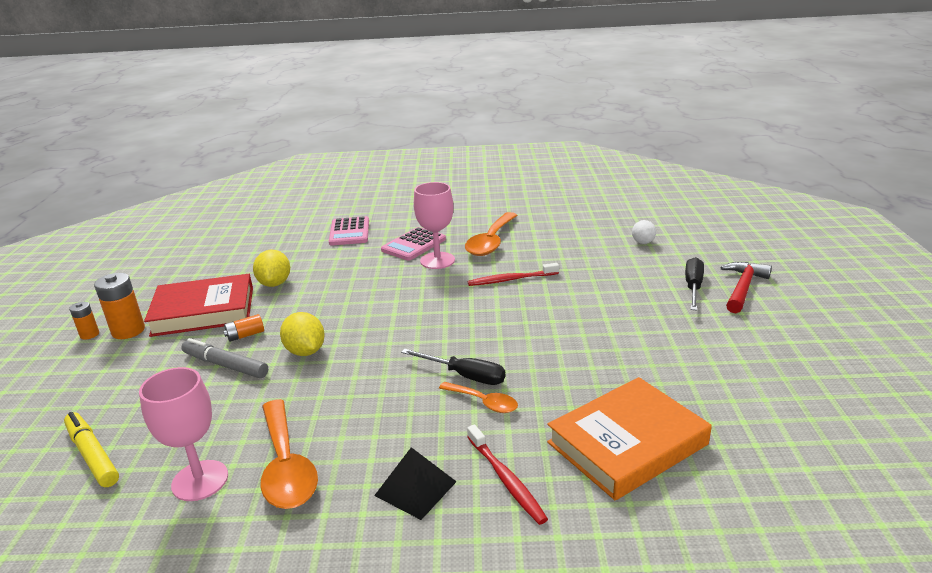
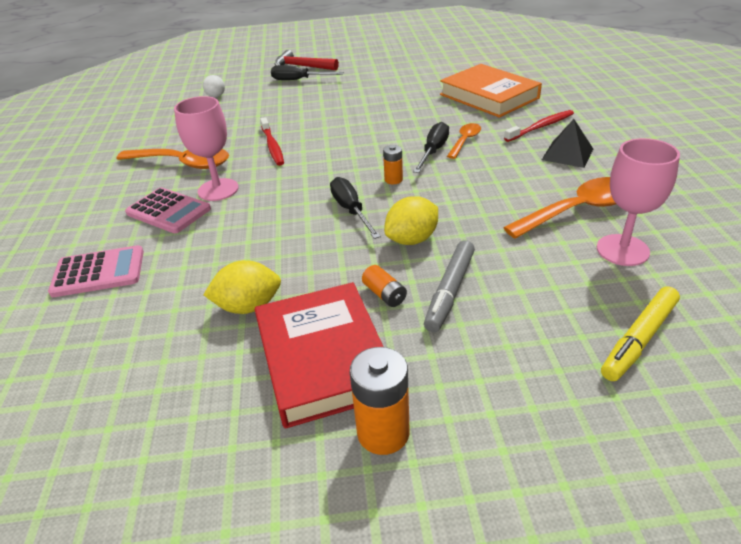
camera: 95 degrees left, 10 degrees up
(89, 334) = (399, 489): orange battery -> orange battery (393, 180)
(370, 322) = (351, 210): none -> black screwdriver

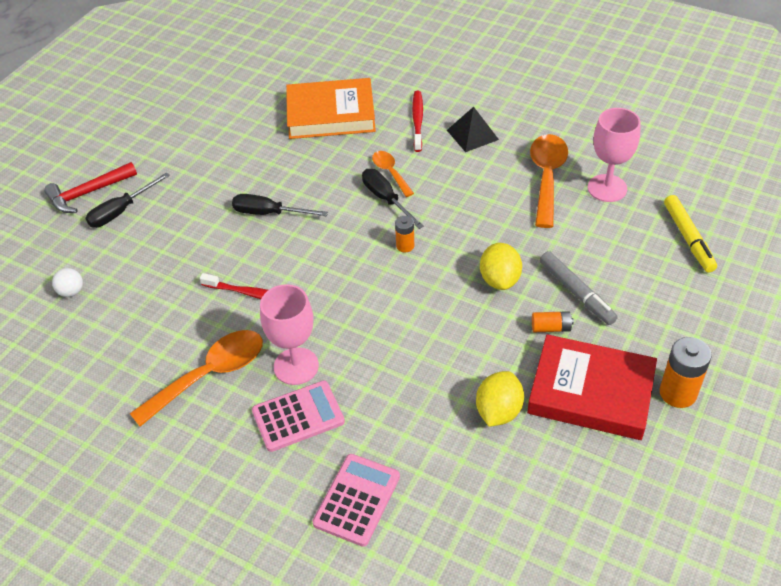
camera: 55 degrees left, 10 degrees up
(351, 210) = (425, 293): black screwdriver -> black screwdriver (269, 213)

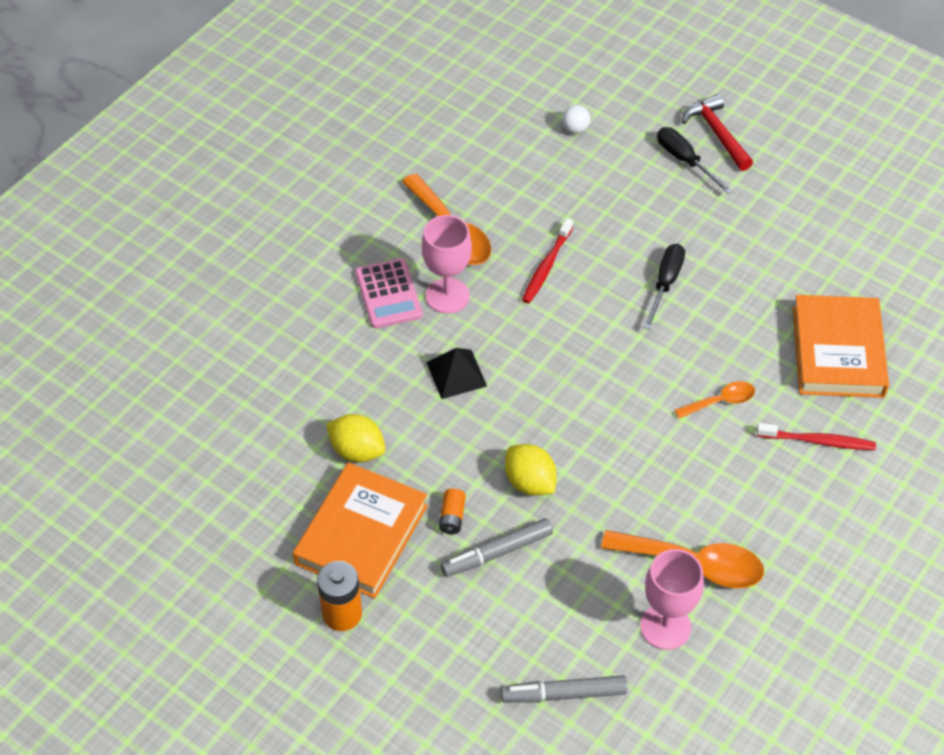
camera: 95 degrees right, 5 degrees up
(357, 500) = (290, 330): pink calculator -> none
(386, 199) = (674, 392): black screwdriver -> none
(405, 246) = (596, 401): orange battery -> none
(472, 135) = (785, 497): black pyramid -> black pyramid (456, 374)
(499, 279) = (530, 482): yellow lemon -> yellow lemon turned 45 degrees clockwise
(591, 392) = (361, 534): red book -> orange book
(688, 238) = (563, 694): yellow marker -> grey marker

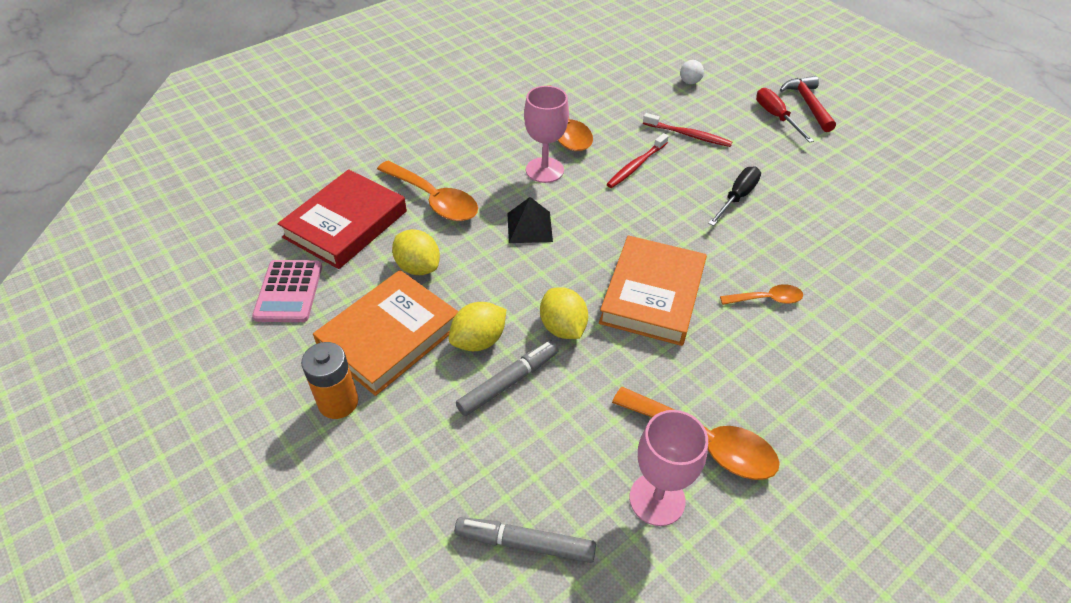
camera: 15 degrees right, 5 degrees down
(256, 418) = (346, 224): none -> red book
(339, 364) = (434, 200): none -> orange spoon
(388, 294) = (496, 160): pink calculator -> pink calculator (289, 291)
(452, 517) = (479, 341): orange battery -> yellow lemon
(497, 552) = (508, 382): grey marker -> grey marker turned 150 degrees clockwise
(685, 161) = (776, 117): black screwdriver -> red screwdriver
(818, 441) = (859, 355): red toothbrush -> red toothbrush (688, 135)
(838, 352) = (891, 282): orange book -> orange book (652, 295)

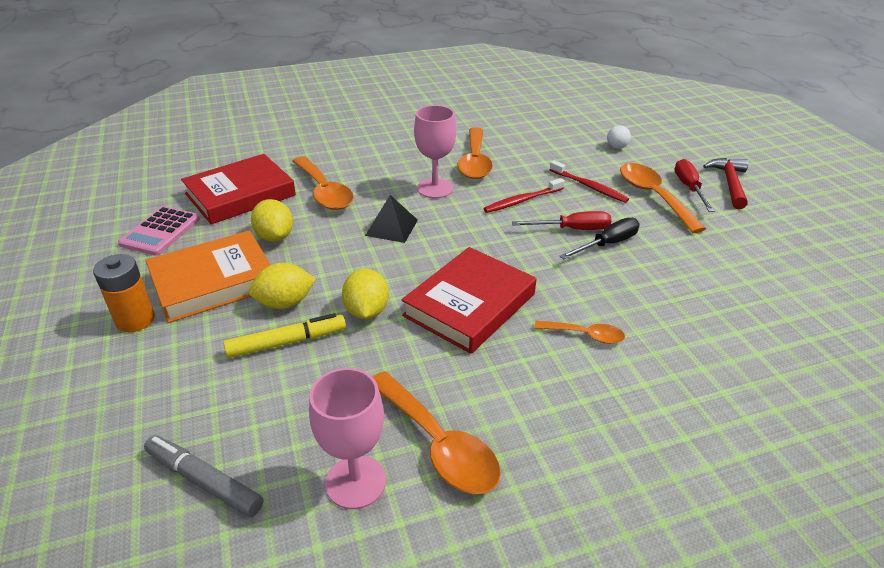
camera: 20 degrees right, 10 degrees down
(508, 382) = (287, 342): grey marker -> yellow marker
(652, 295) = (470, 305): orange book -> red book
(698, 188) = (572, 229): none -> red screwdriver
(750, 134) = (653, 196): none -> orange spoon

